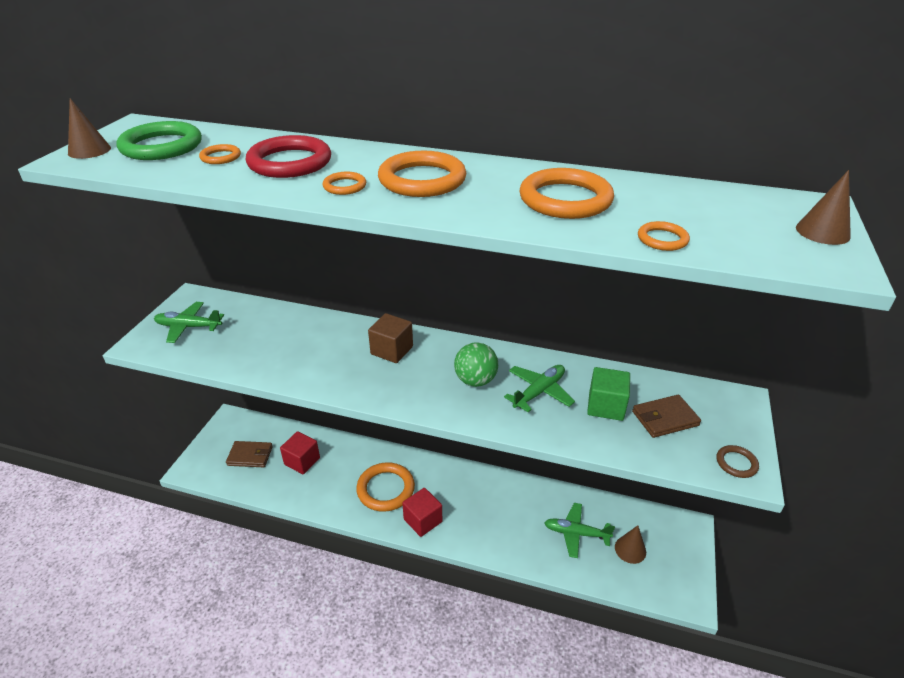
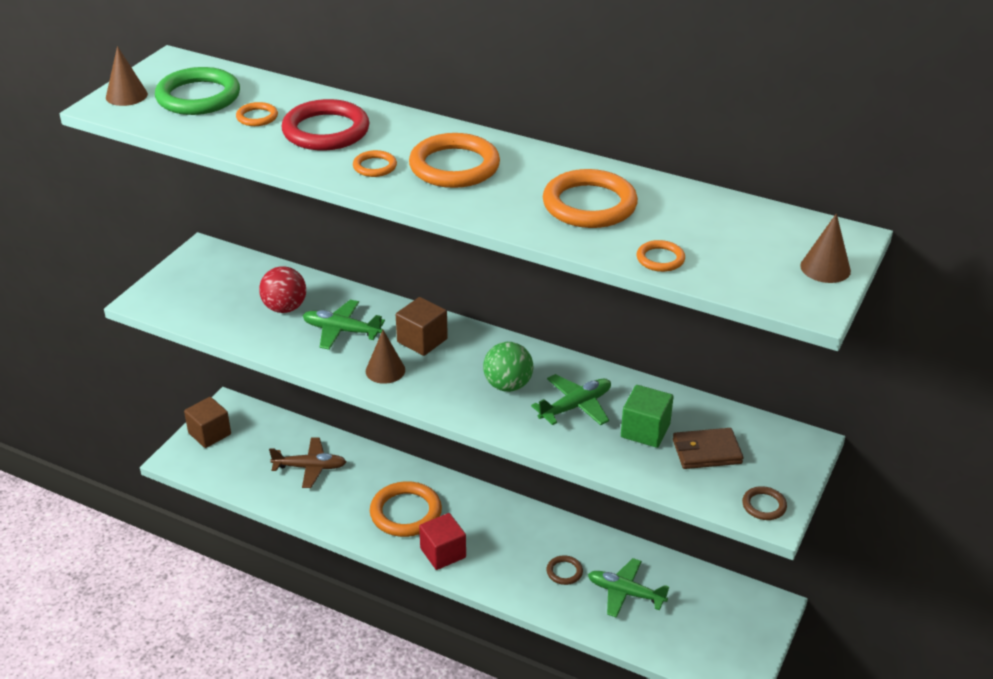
camera: 10 degrees right, 0 degrees up
(188, 327) = (198, 287): green plane -> green plane (341, 331)
(216, 444) = (209, 434): none -> brown cube
(250, 456) = (248, 453): brown wallet -> none
(267, 336) = (285, 308): none -> red ball
(302, 461) = (310, 467): red cube -> brown plane
(523, 522) = (564, 572): none -> brown ring
(630, 549) = (686, 619): brown cone -> brown cone (385, 370)

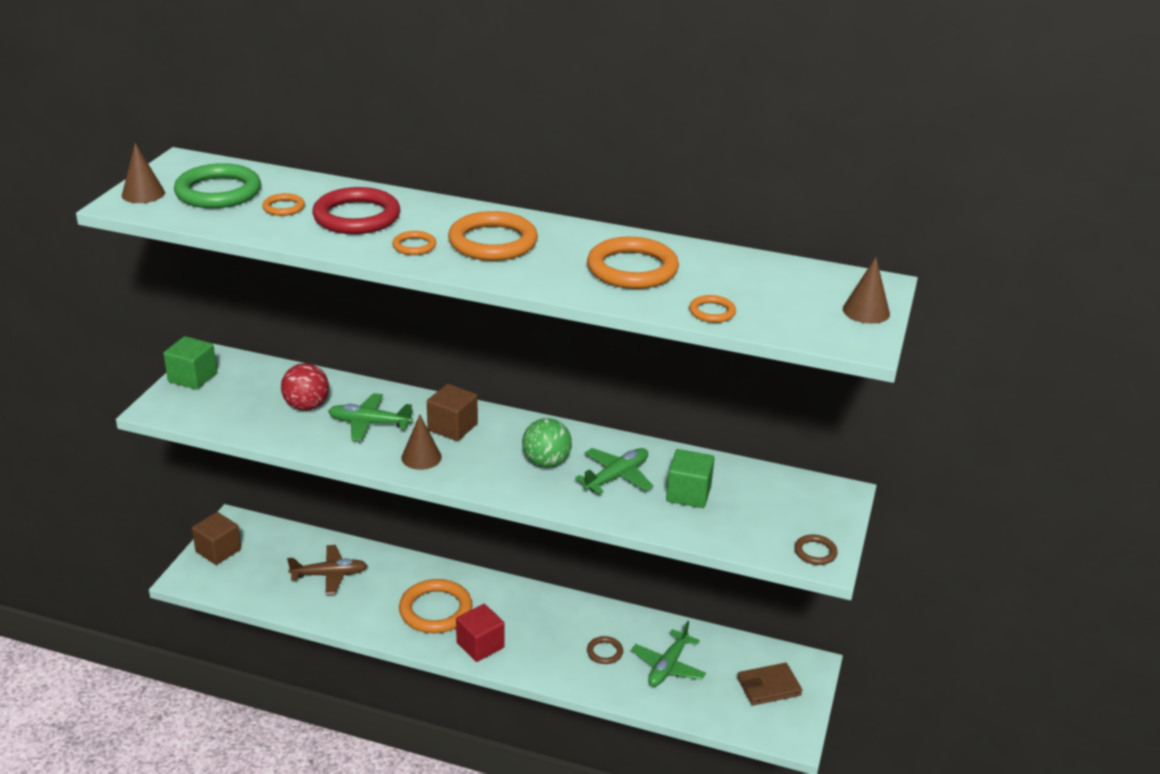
camera: 10 degrees left, 5 degrees down
(182, 270) = (192, 377): none -> green cube
(625, 593) = (668, 666): green plane -> green plane turned 75 degrees counterclockwise
(707, 452) = (751, 508): brown wallet -> brown wallet (768, 687)

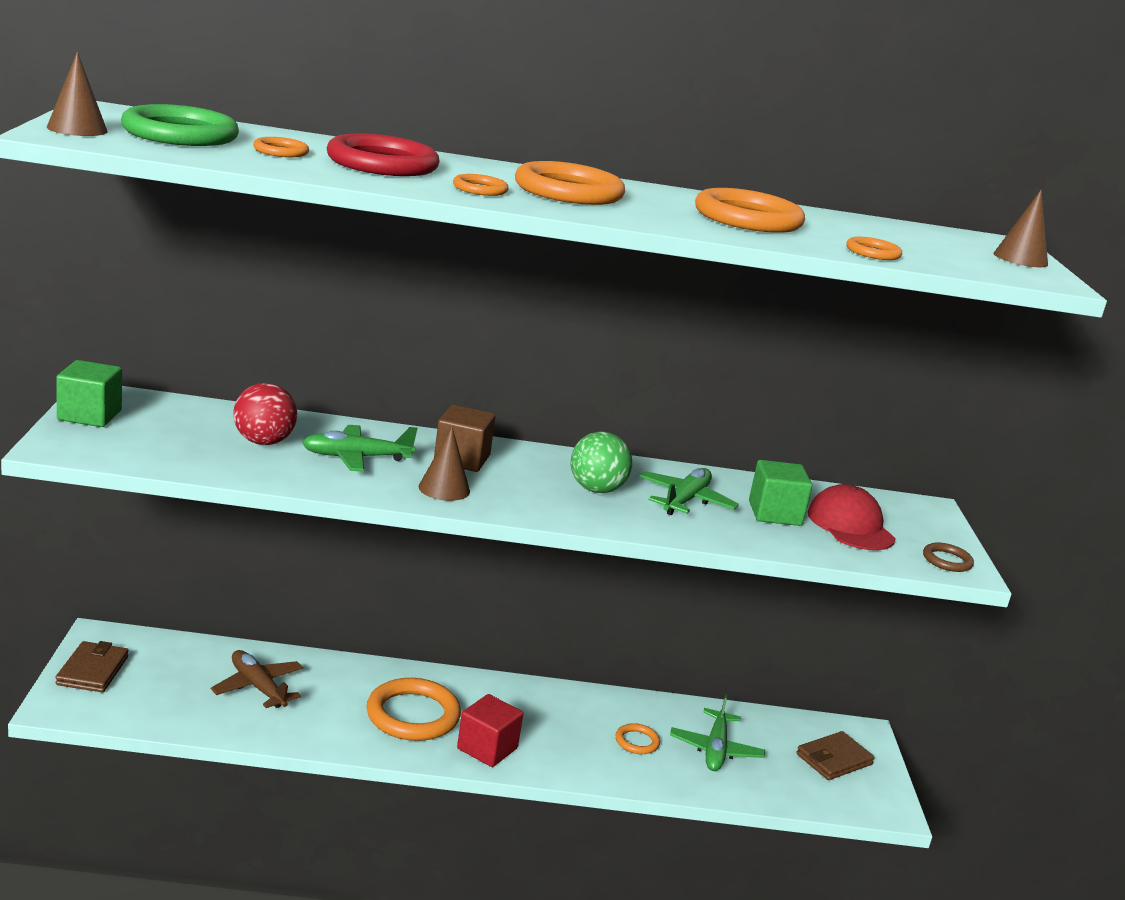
camera: 20 degrees left, 10 degrees down
(218, 551) = (92, 671): brown cube -> brown wallet
(330, 575) = (258, 687): brown plane -> brown plane turned 105 degrees counterclockwise
(604, 652) = (637, 741): brown ring -> orange ring
(750, 510) = (850, 526): none -> red cap

